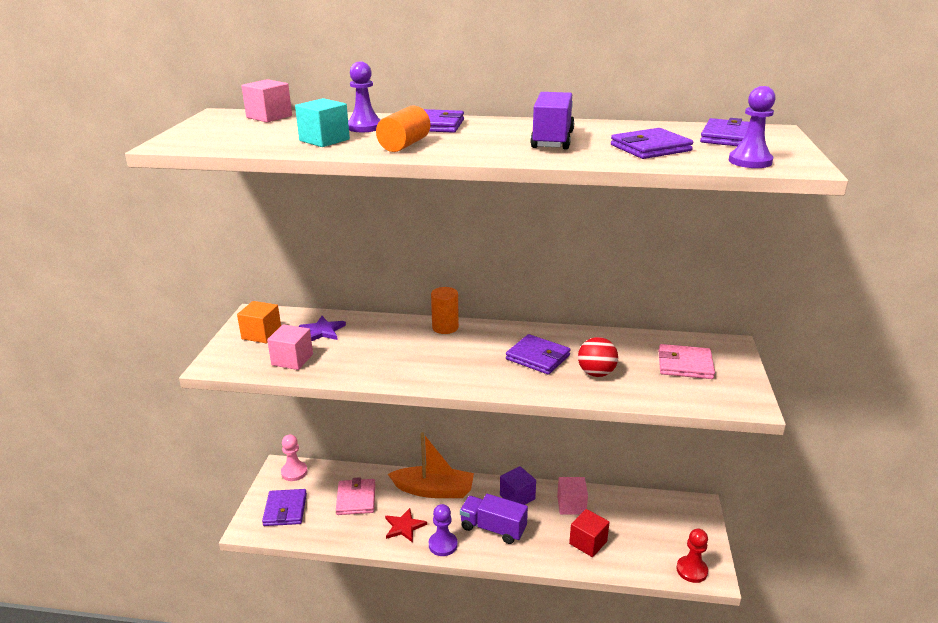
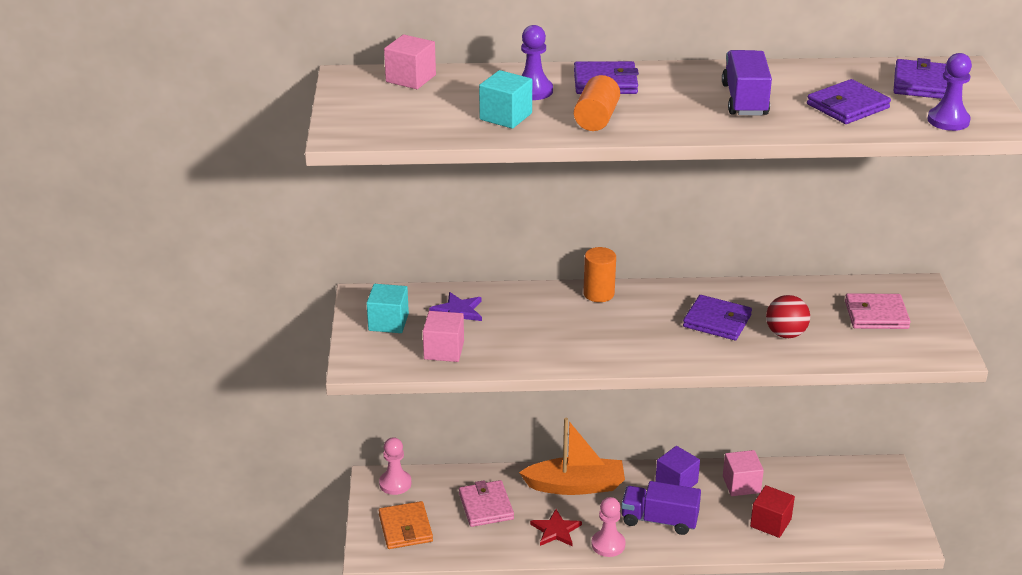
camera: 10 degrees left, 5 degrees up
(261, 334) = (388, 322): orange cube -> turquoise cube
(285, 510) = (405, 528): purple wallet -> orange wallet
(443, 545) = (608, 544): purple pawn -> pink pawn
(691, 570) = (889, 538): red pawn -> none

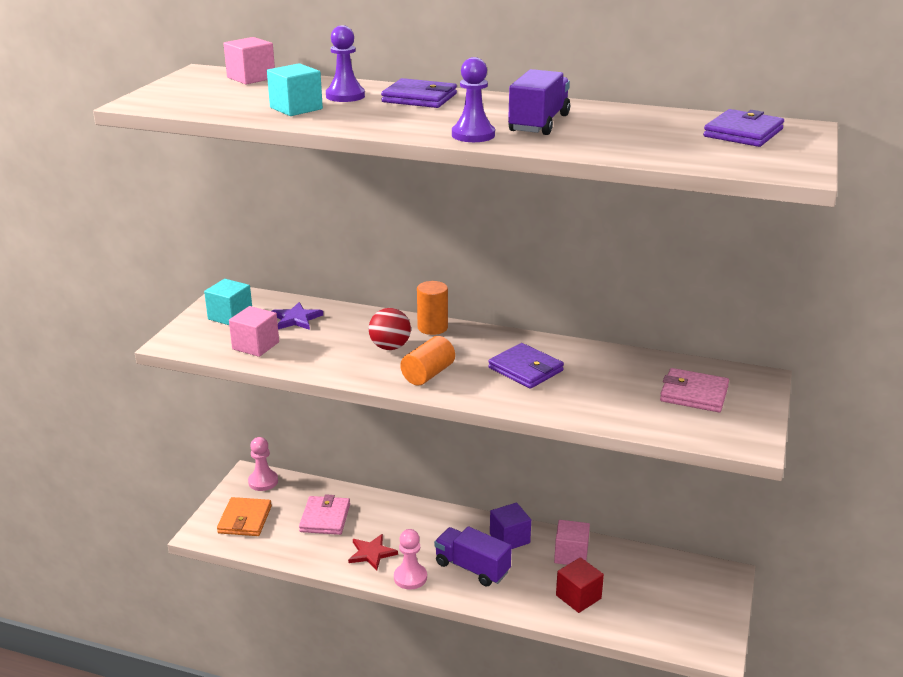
camera: 20 degrees right, 5 degrees down
(575, 486) = (415, 519): orange boat -> none
(596, 119) = (376, 119): orange cylinder -> orange cylinder (428, 374)
(785, 334) = (585, 393): red ball -> red ball (390, 347)
(847, 106) = (641, 139): purple wallet -> none
(948, 121) = (741, 162): purple pawn -> purple pawn (473, 135)

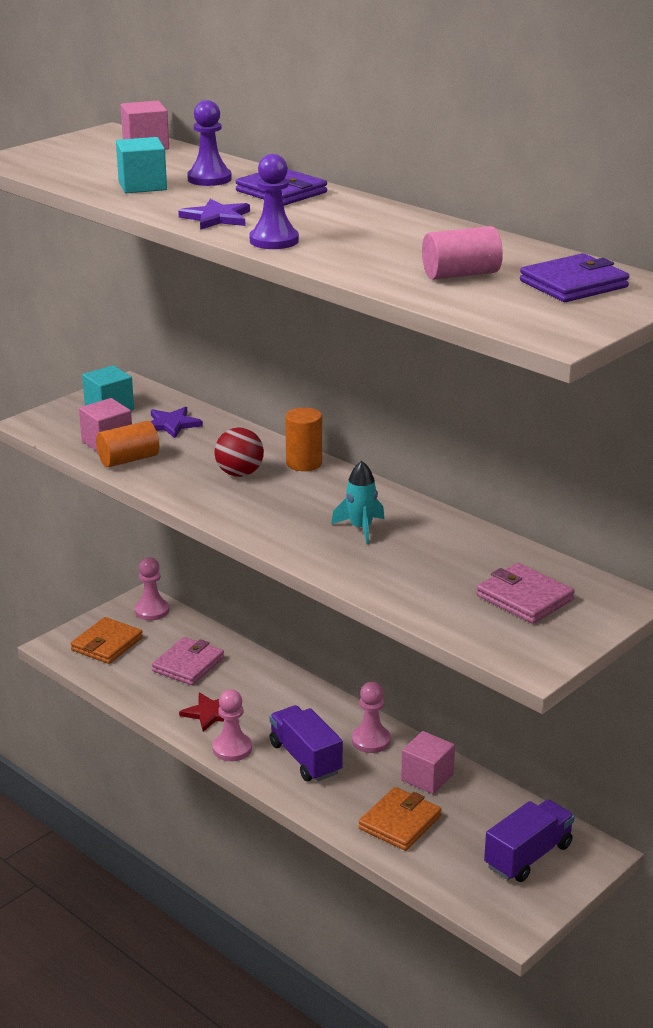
camera: 25 degrees right, 0 degrees up
(398, 124) = (216, 218): none -> purple star
(428, 374) = (252, 510): orange cylinder -> orange cylinder (128, 459)
(509, 538) = (371, 740): purple cube -> pink pawn
(525, 369) = (361, 528): purple wallet -> turquoise rocket
(539, 123) = (362, 238): purple truck -> purple truck (528, 856)
(578, 597) = (400, 822): red cube -> orange wallet
(654, 138) = (461, 274): none -> pink cylinder

